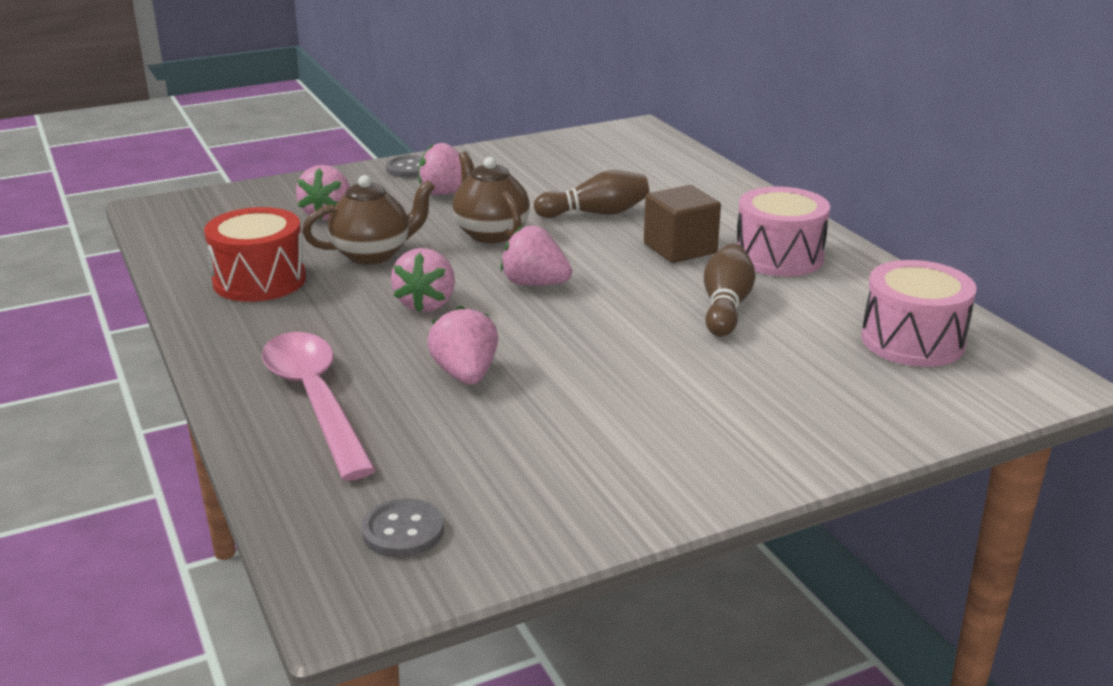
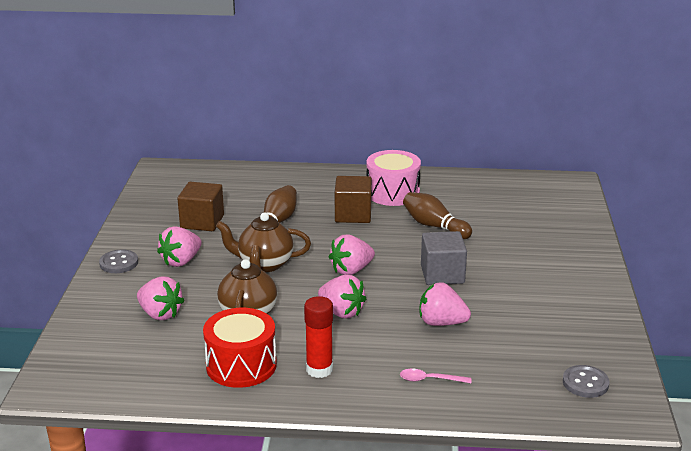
camera: 60 degrees left, 0 degrees up
(284, 324) = (319, 369): none -> red glue stick
(316, 400) = (430, 379): pink spoon -> pink spoon, size x0.41
(545, 178) = (202, 222): none -> brown cube
(596, 345) = (442, 274): none -> grey cube
(912, 341) = (511, 195): pink drum -> none

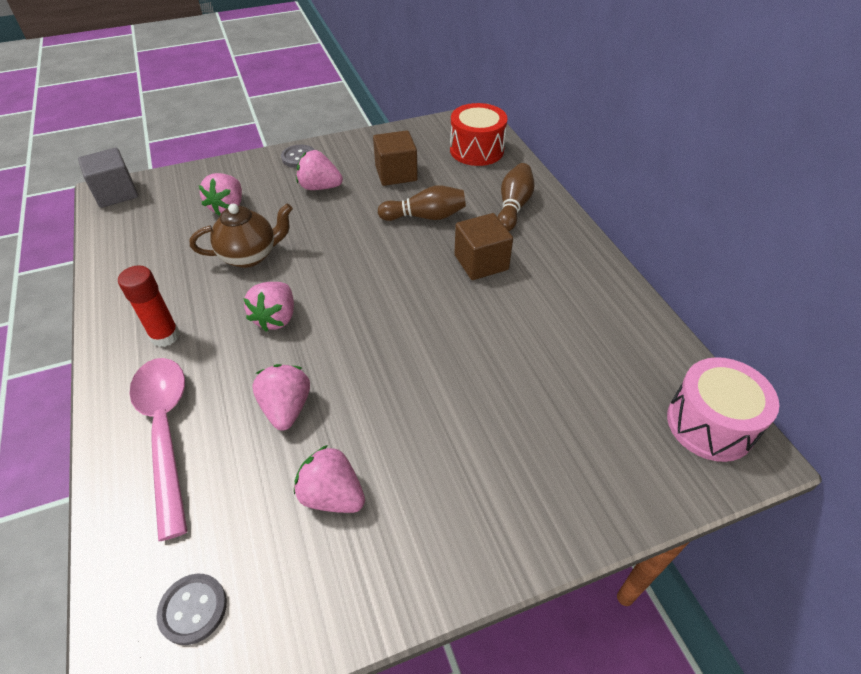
camera: 65 degrees right, 20 degrees up
(241, 365) = (160, 282): red drum -> red drum (476, 150)
(264, 264) = (342, 236): brown teapot -> none
(351, 270) = (362, 299): pink strawberry -> pink strawberry (332, 495)
(392, 193) = (555, 277): pink drum -> pink drum (710, 424)
(430, 379) = (166, 432): pink spoon -> pink spoon, size x2.41
(434, 226) = (503, 336): brown bowling pin -> brown bowling pin (513, 207)
(442, 274) = (394, 377): grey cube -> grey cube (116, 193)

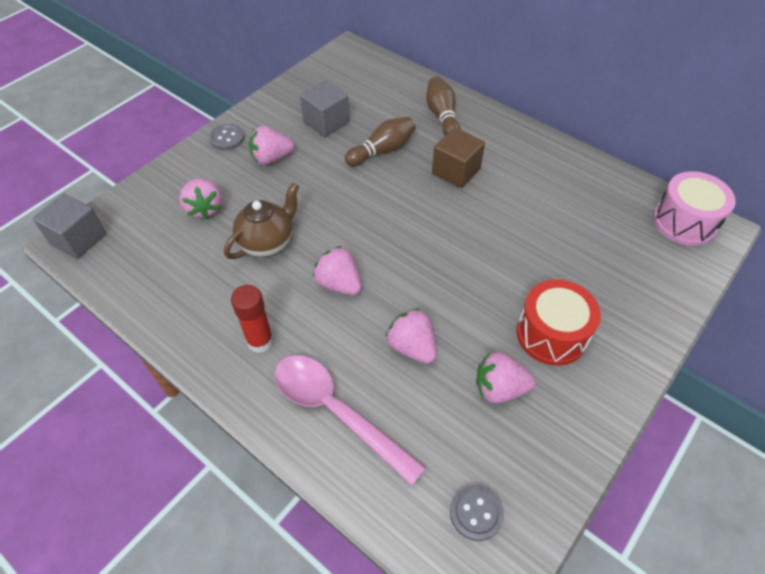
camera: 30 degrees left, 5 degrees up
(276, 318) = (339, 284): pink strawberry -> pink strawberry turned 150 degrees clockwise
(396, 174) = (326, 122): brown cube -> grey cube
(476, 150) = (374, 77): red drum -> red drum (551, 334)

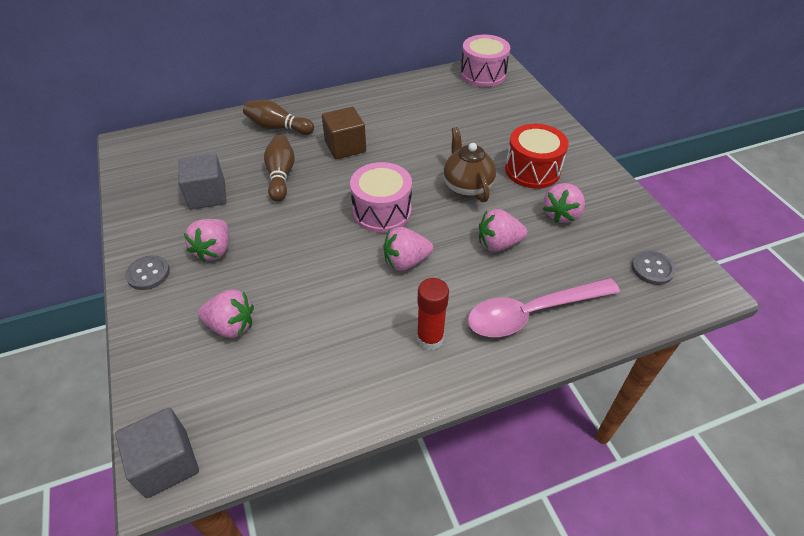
camera: 60 degrees left, 5 degrees down
(267, 243) = (320, 292): brown teapot -> brown teapot (467, 187)
(390, 238) = (382, 211): none -> pink drum

